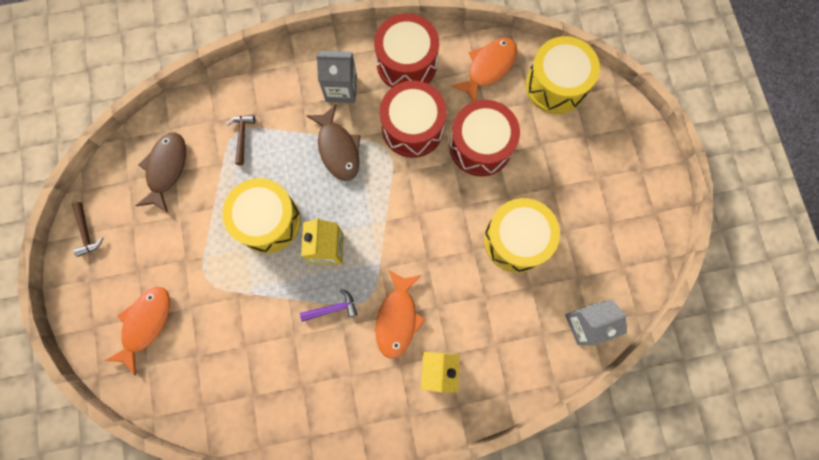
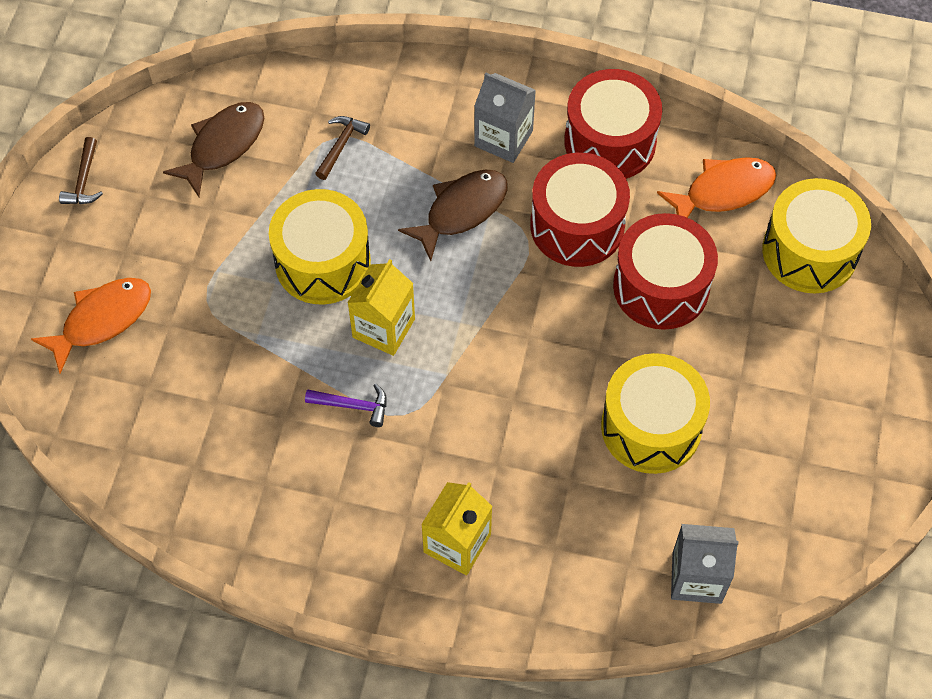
camera: 25 degrees right, 15 degrees down
(338, 149) = (461, 211): brown fish -> brown fish turned 135 degrees counterclockwise
(397, 318) = (435, 455): orange fish -> none

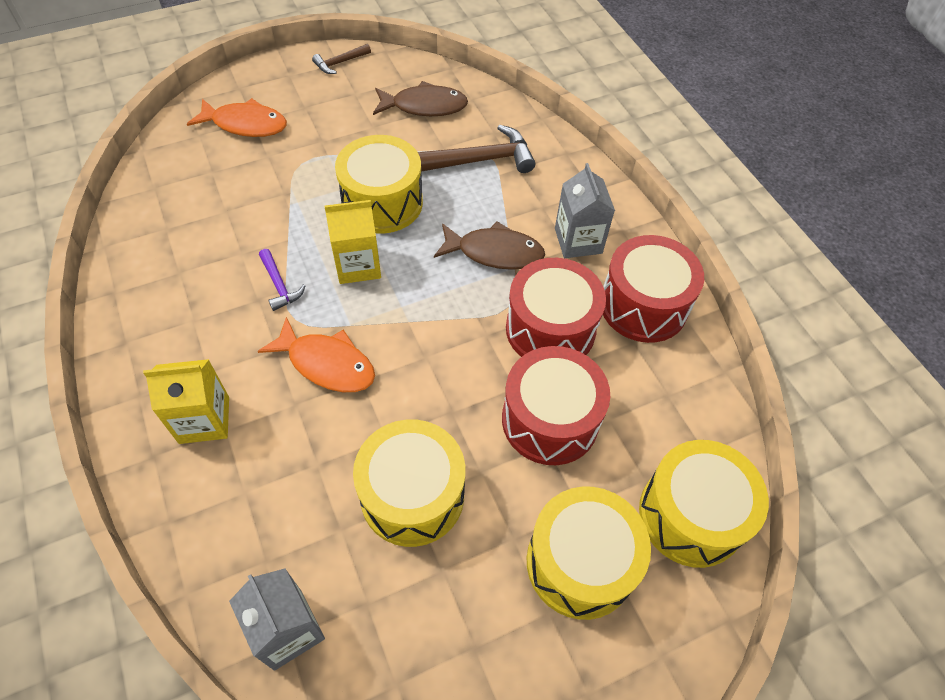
camera: 50 degrees right, 5 degrees down
(341, 145) = (482, 160): brown hammer -> brown hammer, size x1.81
(723, 191) = (680, 410): orange fish -> orange fish (327, 364)
(790, 350) = (580, 563): none -> yellow drum

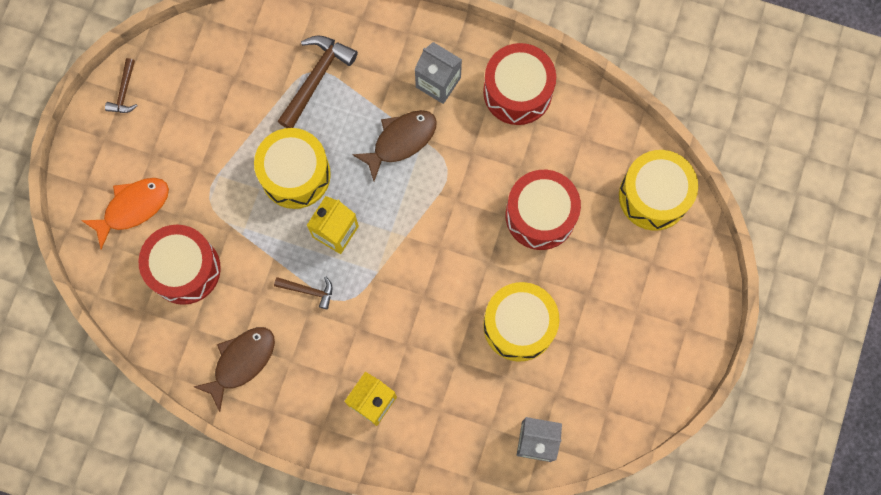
camera: 45 degrees left, 20 degrees up
(279, 285) = (308, 290): purple hammer -> brown hammer
(327, 364) = (394, 306): orange fish -> none
(424, 106) = (228, 71): brown fish -> brown fish (241, 362)
(550, 329) = (485, 160): red drum -> red drum (185, 269)
(580, 563) = (628, 274): yellow drum -> none

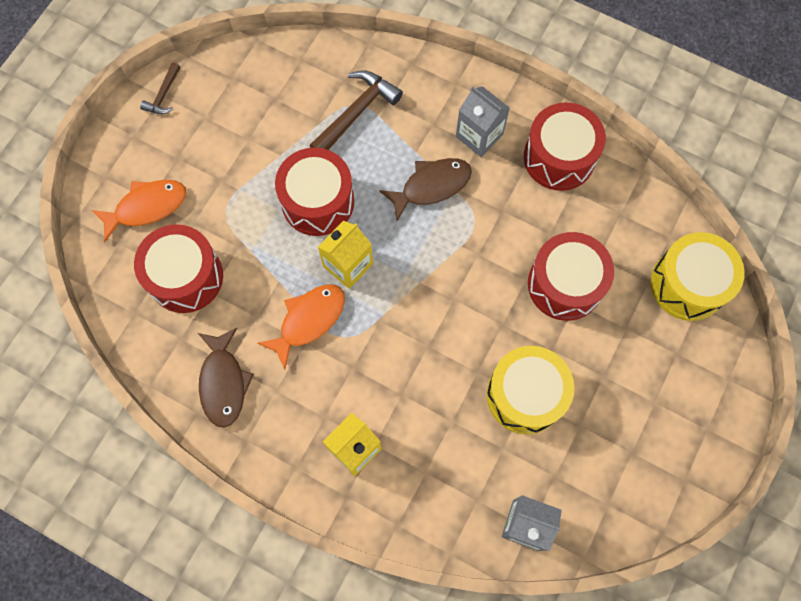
camera: 10 degrees right, 5 degrees down
(241, 362) = (223, 382): brown fish -> brown fish turned 120 degrees clockwise
(295, 174) = (317, 202): yellow drum -> red drum
(308, 290) = (308, 320): brown hammer -> orange fish

